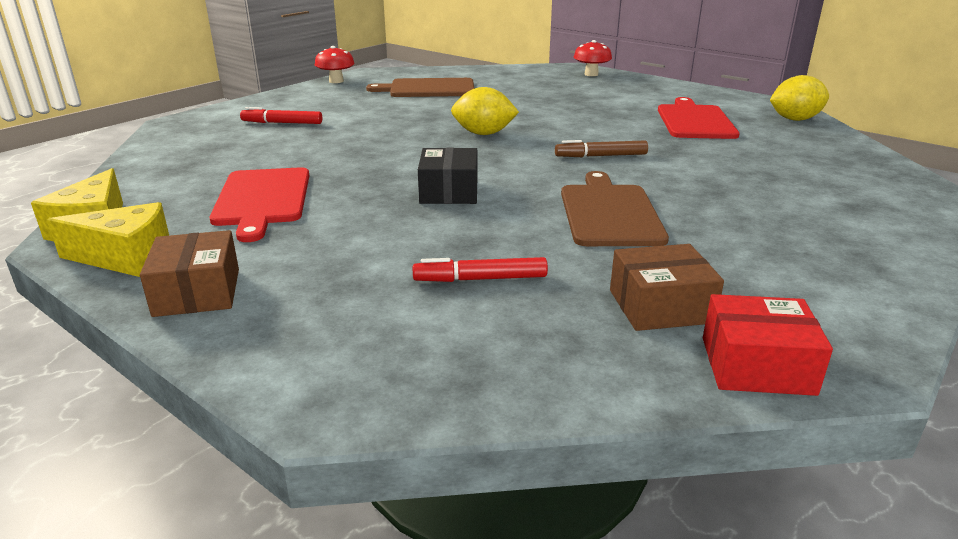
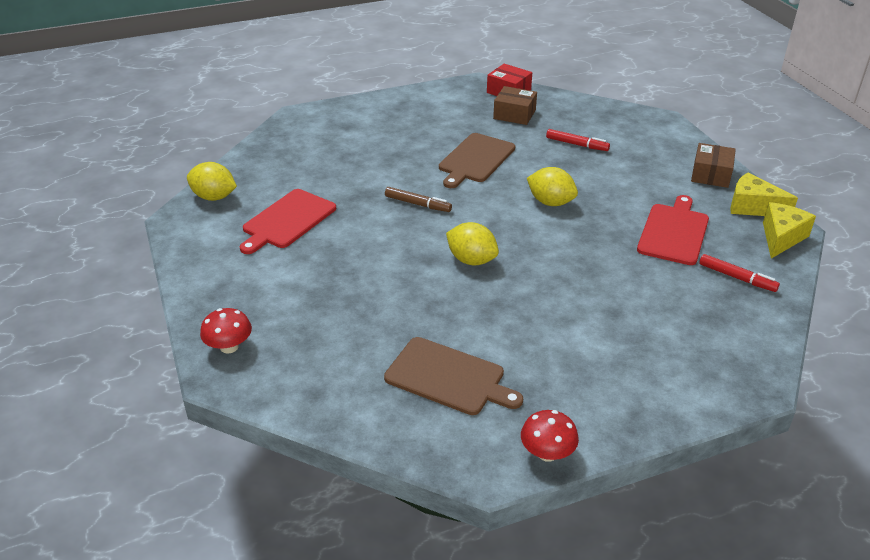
camera: 150 degrees left, 10 degrees up
(282, 123) = (643, 345): red marker -> red marker (737, 278)
(449, 192) = (550, 202): black box -> yellow lemon

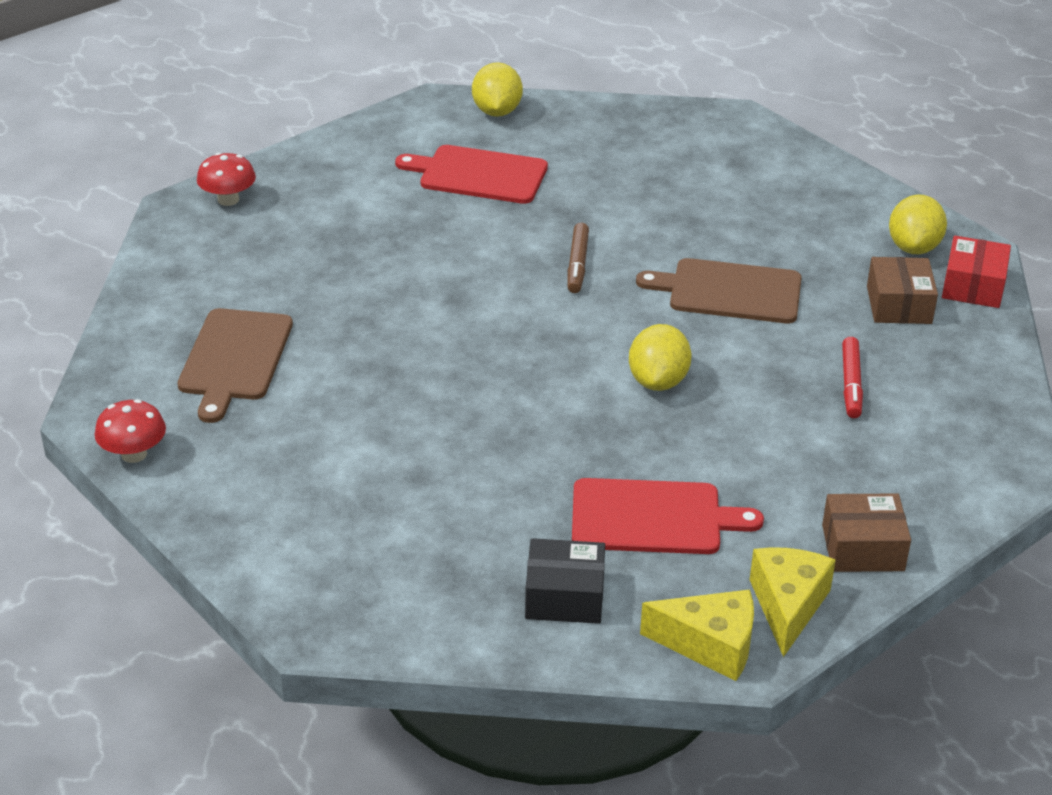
camera: 70 degrees right, 0 degrees up
(471, 260) = (473, 334): yellow lemon -> yellow lemon (913, 247)
(737, 278) = (564, 596): red marker -> black box

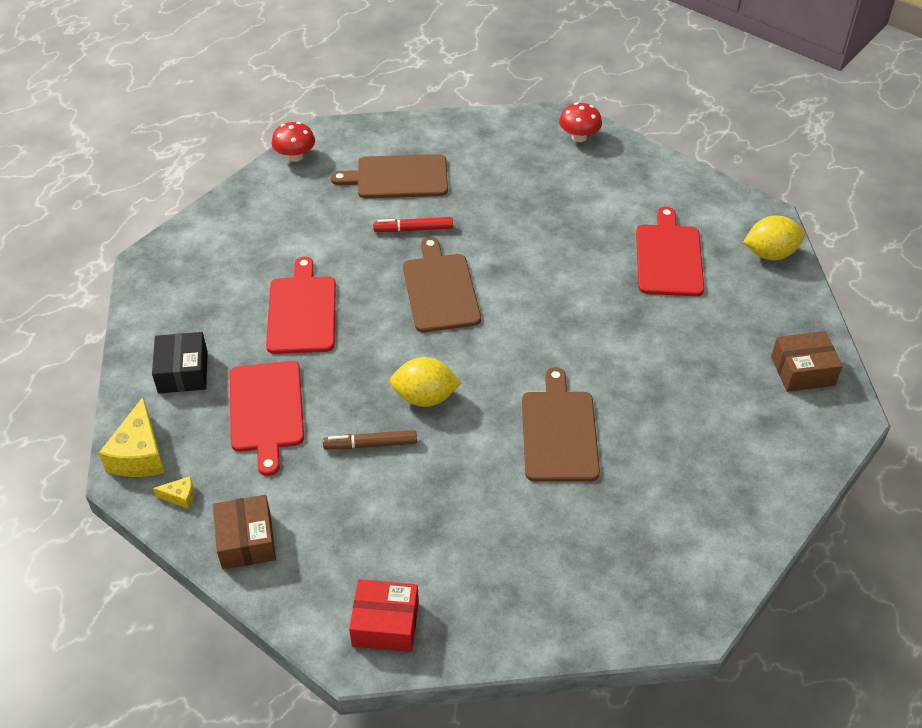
camera: 80 degrees right, 10 degrees up
(476, 348) = (440, 290): none -> brown cutting board
(478, 472) = (302, 311): none -> red cutting board
(577, 264) = (565, 332): brown marker -> brown marker (370, 444)
(788, 606) = (180, 496): yellow cheese -> yellow cheese, size x0.48
(851, 384) = (451, 525): red marker -> red marker (413, 229)
(899, 305) = (578, 557): brown box -> brown box (802, 371)
(913, 247) = (677, 567): yellow lemon -> none
(973, 286) = (629, 619): red box -> red box (385, 624)

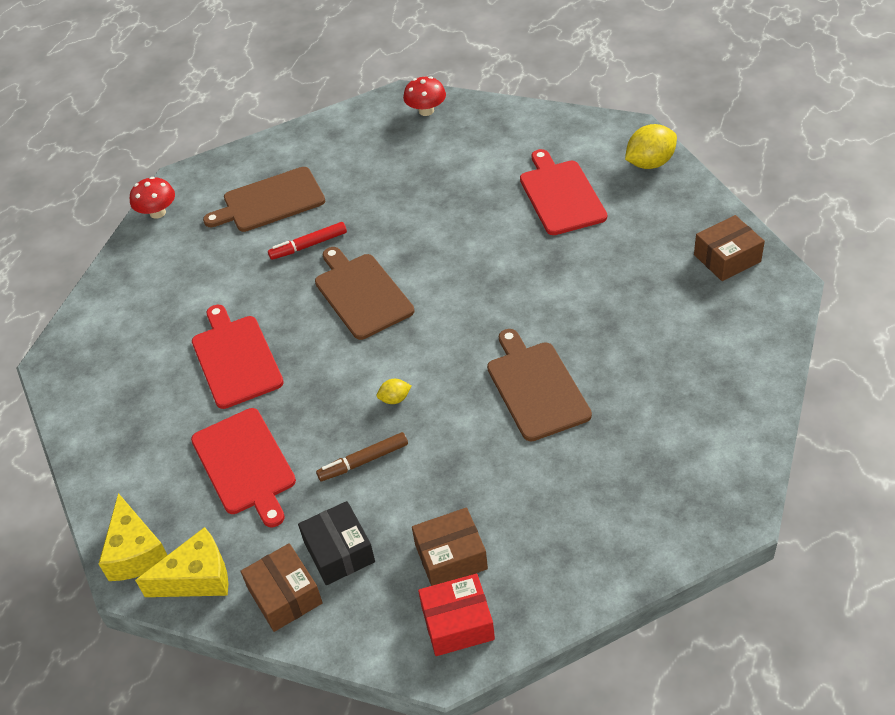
camera: 15 degrees left, 0 degrees up
(180, 496) = (197, 578): yellow cheese -> yellow cheese, size x2.09
(183, 372) = (142, 457): black box -> black box (339, 551)
(408, 561) = (451, 557): none -> brown box
(425, 397) = (395, 399): yellow lemon -> yellow lemon, size x0.50

